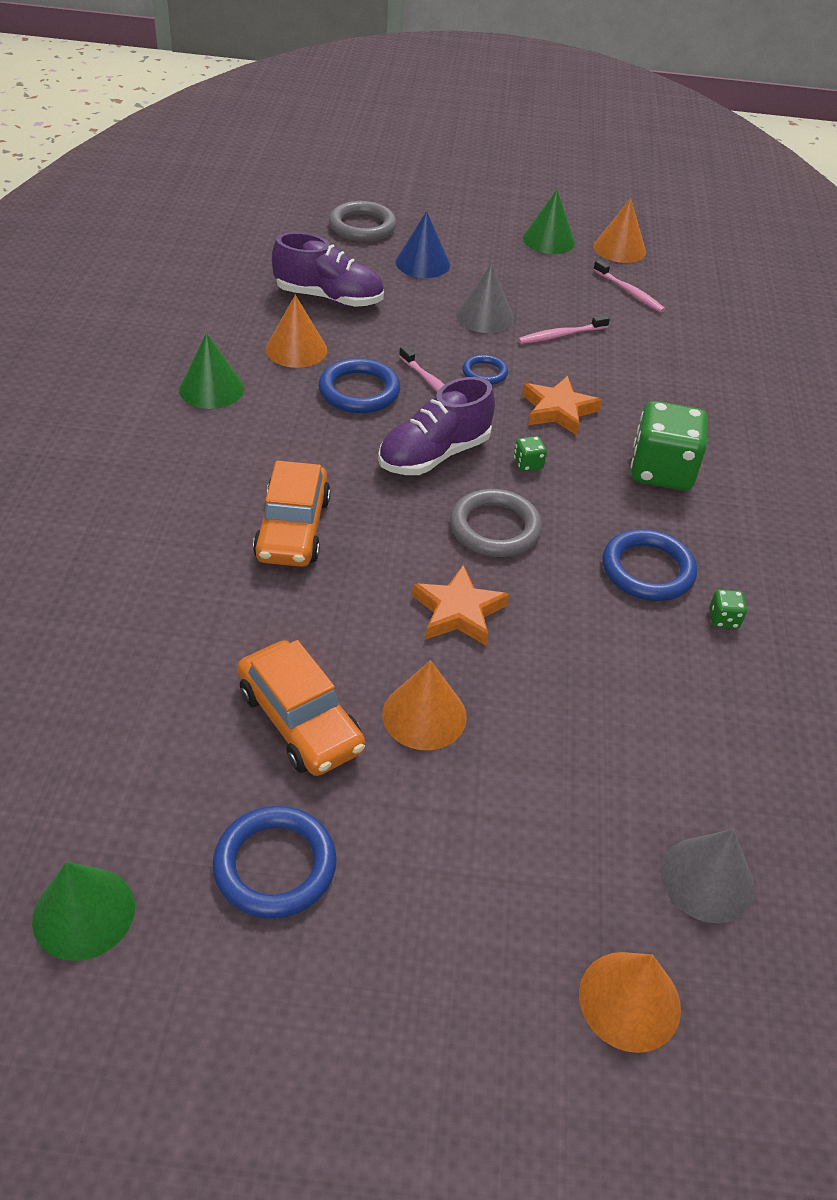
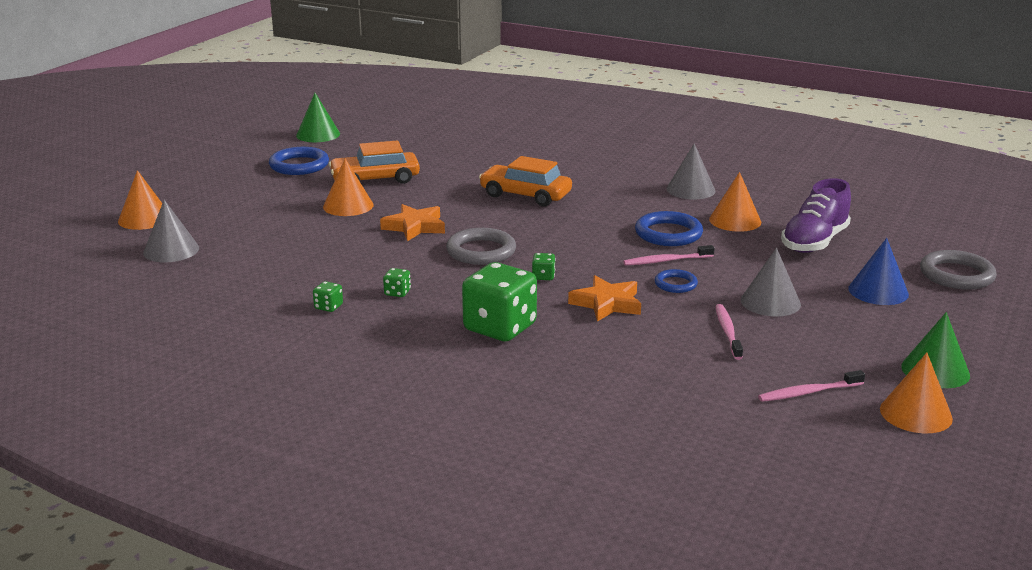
camera: 115 degrees right, 20 degrees down
(211, 389) = (690, 189): green cone -> grey cone
(434, 455) = (574, 246): purple shoe -> none
(647, 570) = (397, 293): blue ring -> green dice

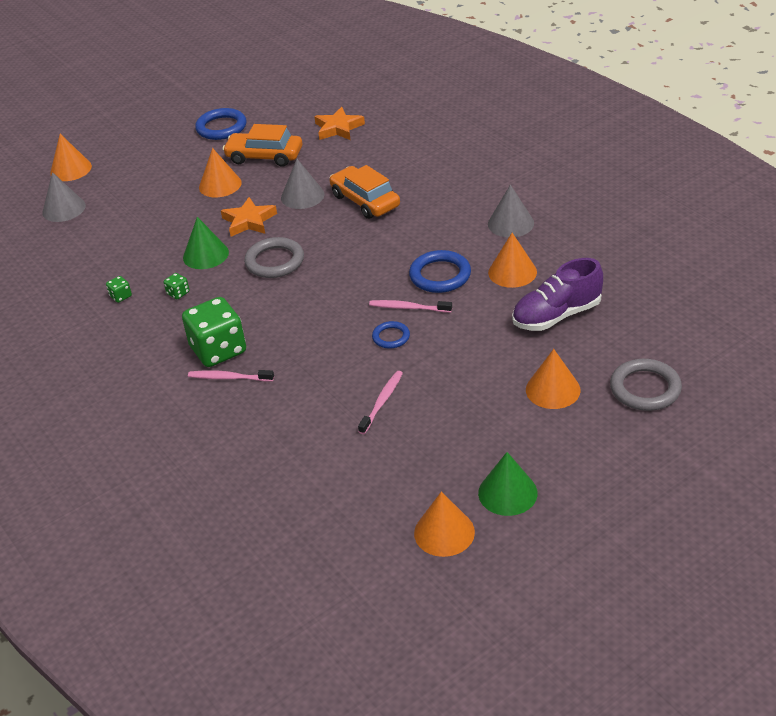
camera: 30 degrees right, 15 degrees up
(318, 134) = (265, 90): green cone -> green cone (205, 255)
(543, 276) = (297, 302): green dice -> none
(607, 303) = (318, 345): orange star -> orange star (338, 128)
(770, 302) = (448, 378): grey cone -> grey cone (302, 196)
(809, 392) = (383, 484): pink toothbrush -> pink toothbrush (229, 378)
(878, 291) = (553, 389): blue cone -> orange cone

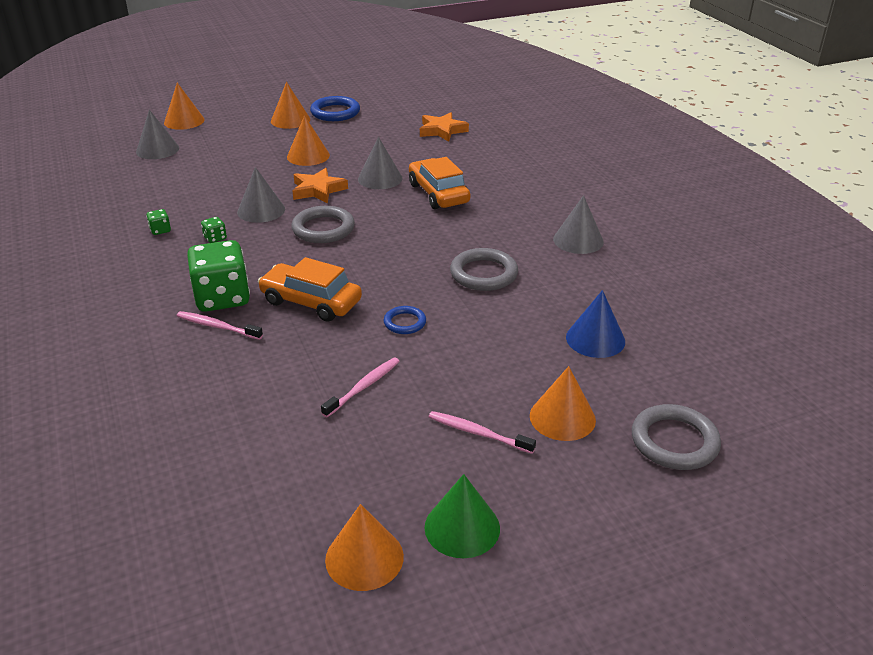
camera: 10 degrees right, 5 degrees down
(205, 255) = (261, 210): green cone -> grey cone
(264, 156) = (362, 141): orange car -> orange car (311, 302)
(408, 308) = (437, 298): pink toothbrush -> pink toothbrush (478, 433)
(440, 275) = (483, 274): blue ring -> grey ring
(512, 272) = (562, 286): orange cone -> orange cone (290, 120)
(556, 316) = (595, 339): purple shoe -> blue cone

